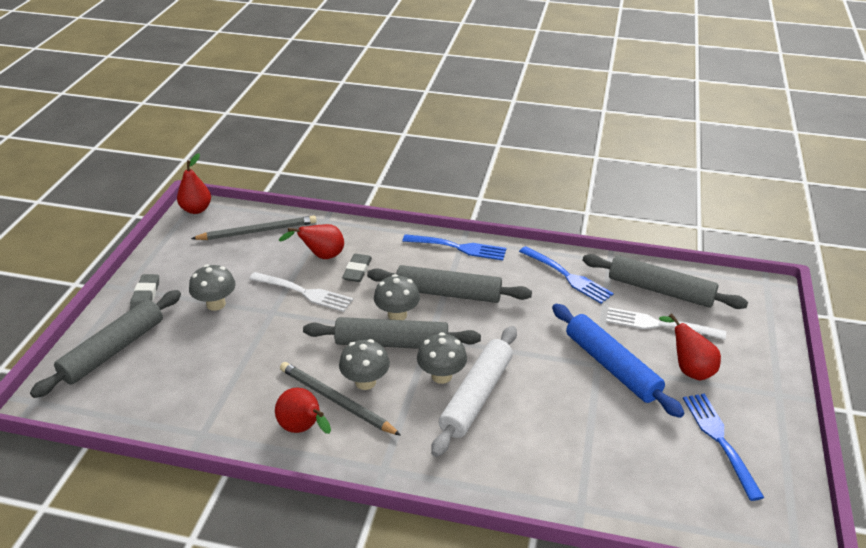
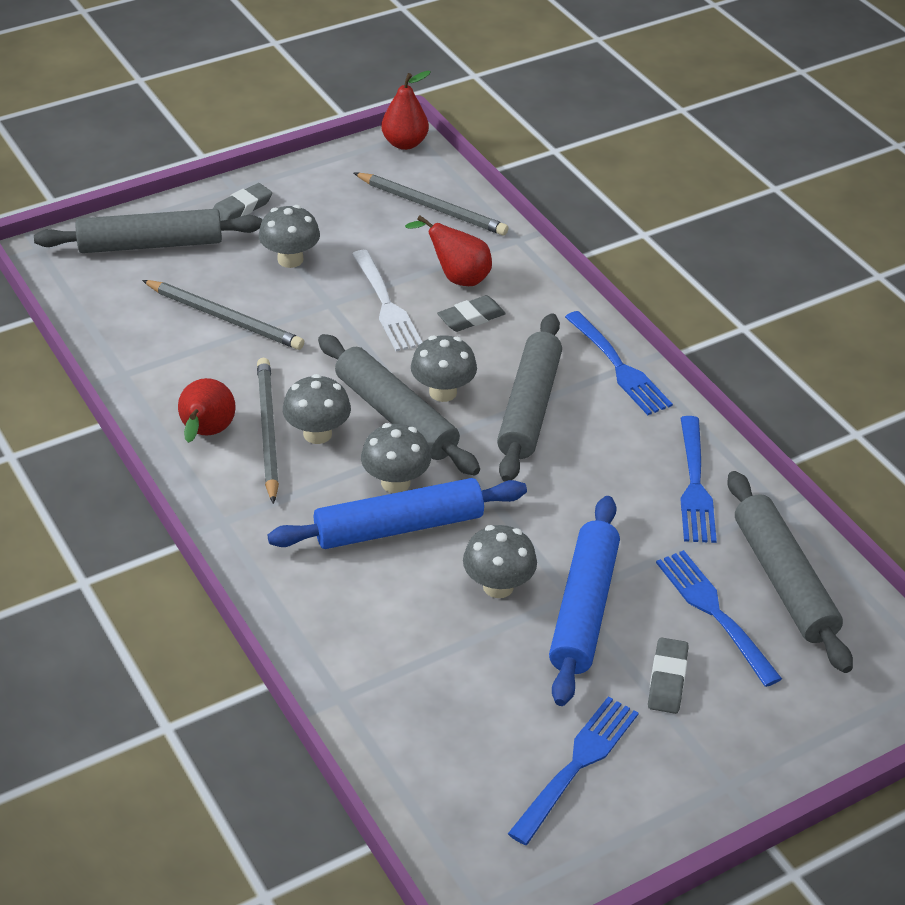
camera: 45 degrees right, 5 degrees up
(221, 359) = (224, 318): none -> grey pencil
(448, 293) = (529, 407): grey rolling pin -> grey rolling pin turned 45 degrees clockwise
(477, 396) = (399, 527): white rolling pin -> blue rolling pin
(562, 387) = (498, 586): none -> grey mushroom
(660, 325) = (715, 613): white fork -> blue fork
(689, 369) = (667, 679): red pear -> grey eraser

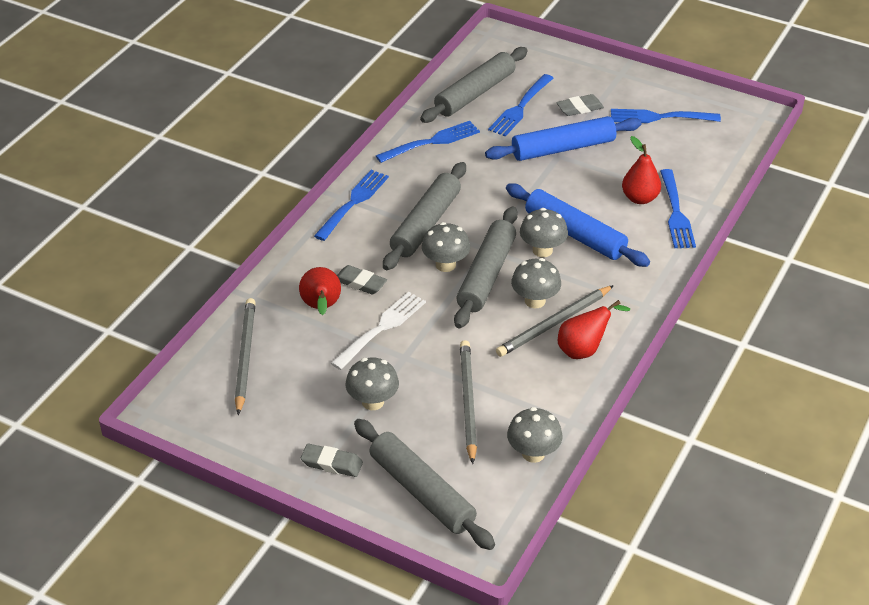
camera: 120 degrees left, 0 degrees up
(353, 651) = (675, 212): none -> blue fork
(404, 143) = (166, 411): red pear -> red pear (640, 198)
(498, 586) = (579, 181): grey mushroom -> grey mushroom (533, 453)
(529, 407) = (425, 224): grey rolling pin -> grey rolling pin turned 45 degrees counterclockwise

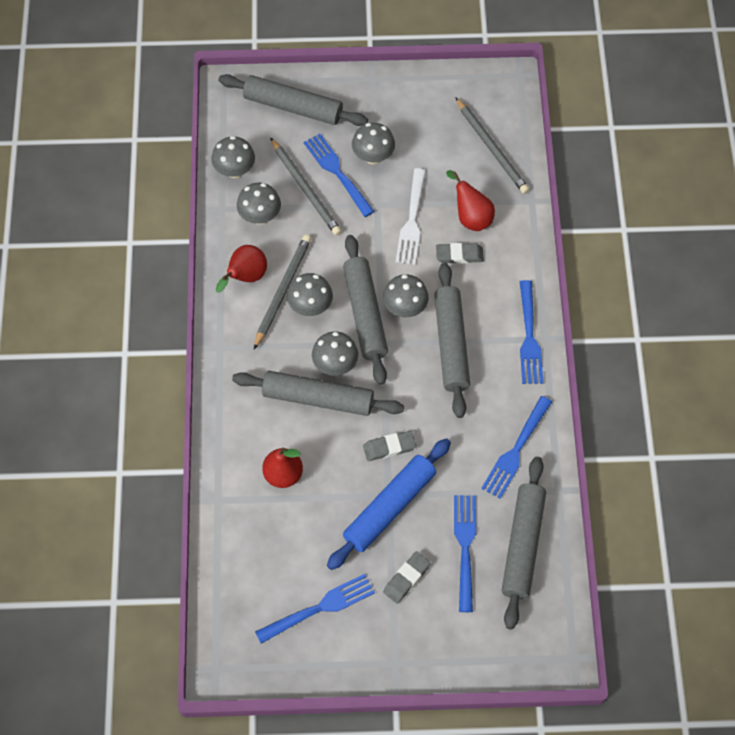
camera: 150 degrees right, 20 degrees up
(332, 463) = (366, 98): grey eraser -> grey eraser (389, 447)
(534, 397) = (260, 216): none -> grey mushroom
(575, 234) = (318, 399): blue rolling pin -> grey rolling pin
(675, 212) = (242, 473): blue fork -> blue fork (338, 173)

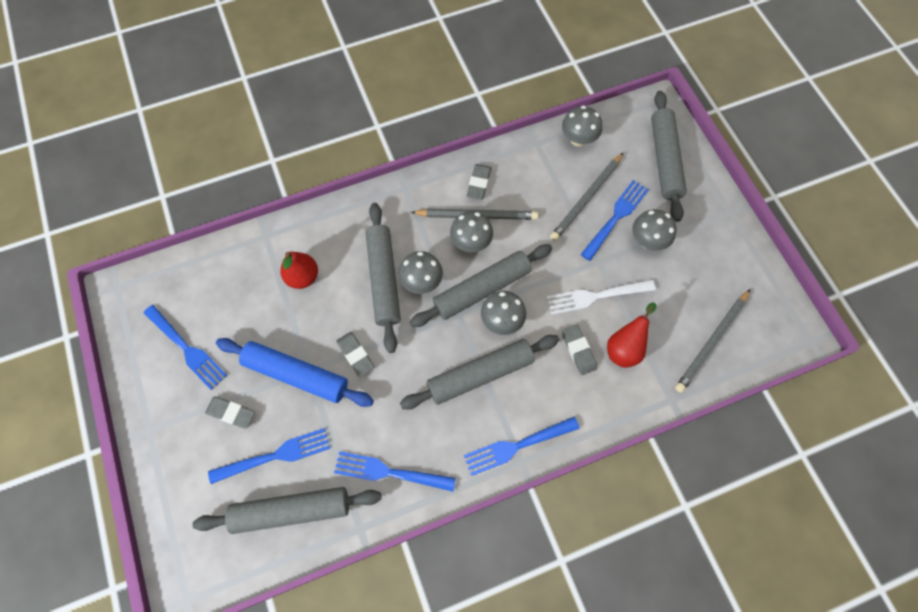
camera: 70 degrees right, 5 degrees up
(245, 277) = (478, 183): red pear -> grey eraser
(260, 216) = (542, 173): grey mushroom -> none

